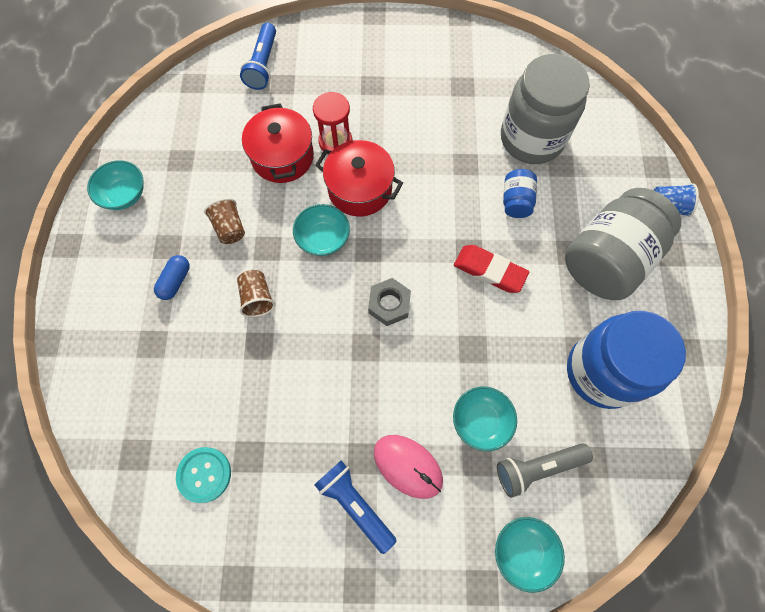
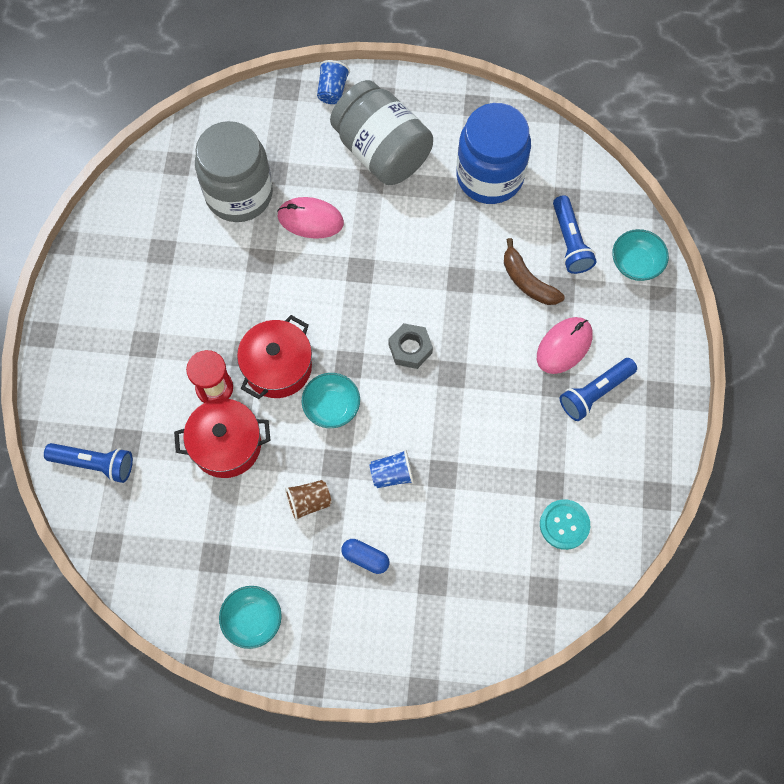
camera: 85 degrees left, 0 degrees up
(257, 298) = (392, 474): brown cup -> blue cup
(481, 421) = (527, 281): turquoise bowl -> brown banana
(489, 271) = (383, 254): red eraser -> none
(516, 201) = (310, 219): blue jar -> pink mouse
(537, 468) = (570, 242): grey flashlight -> blue flashlight

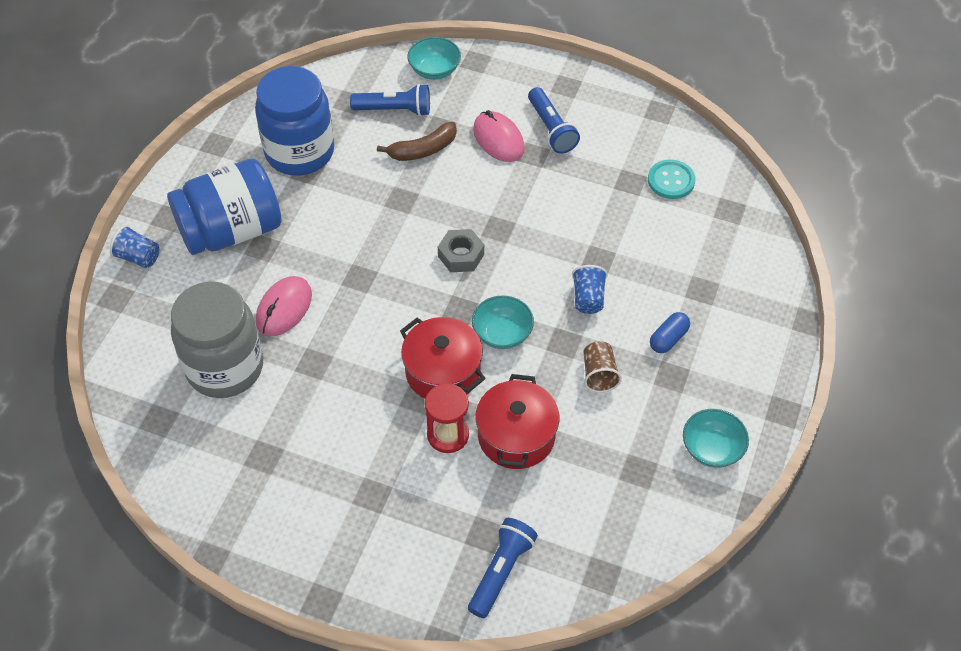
camera: 75 degrees left, 15 degrees down
(382, 151) = (231, 231): grey jar -> blue jar

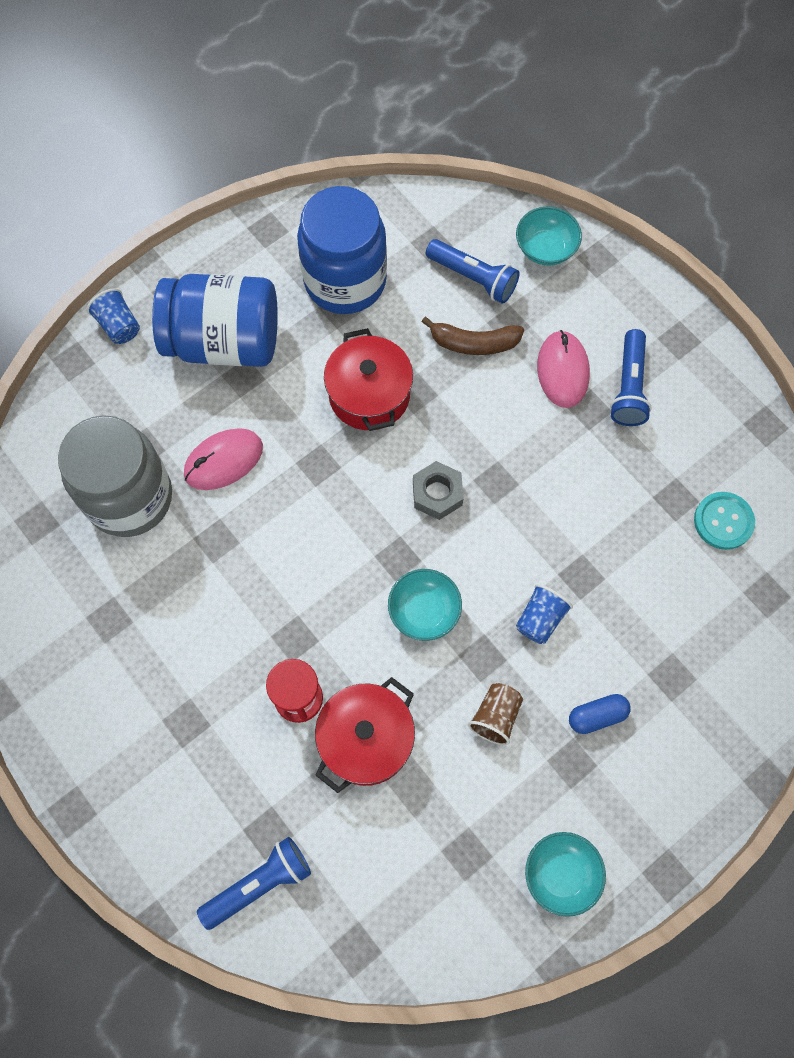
camera: 30 degrees right, 15 degrees up
(442, 372) = (336, 622): red pot -> red pot (369, 395)

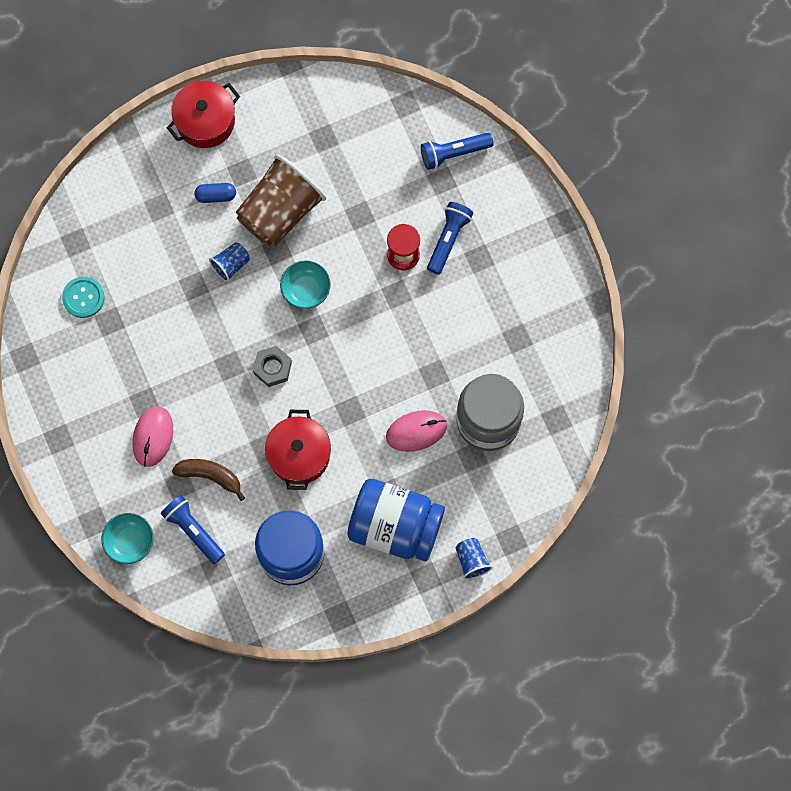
camera: 165 degrees left, 5 degrees up
(366, 739) = (366, 219): red pot -> red pot (205, 121)
(495, 716) = (280, 212): brown cup -> brown cup, size x2.26
(561, 874) = (270, 113): turquoise bowl -> none
(628, 387) = (110, 412): blue flashlight -> blue flashlight (448, 239)

